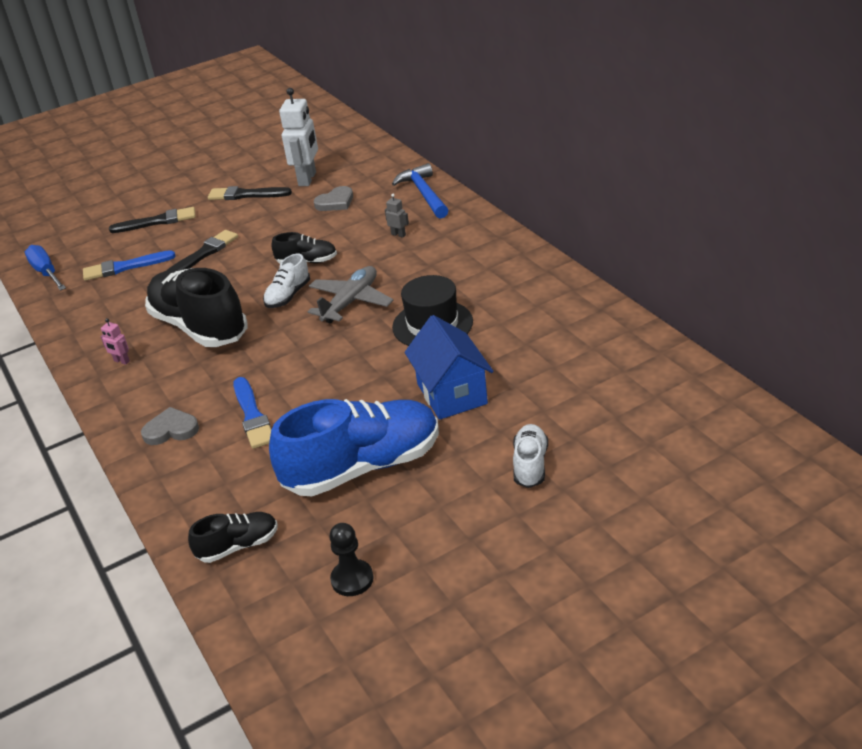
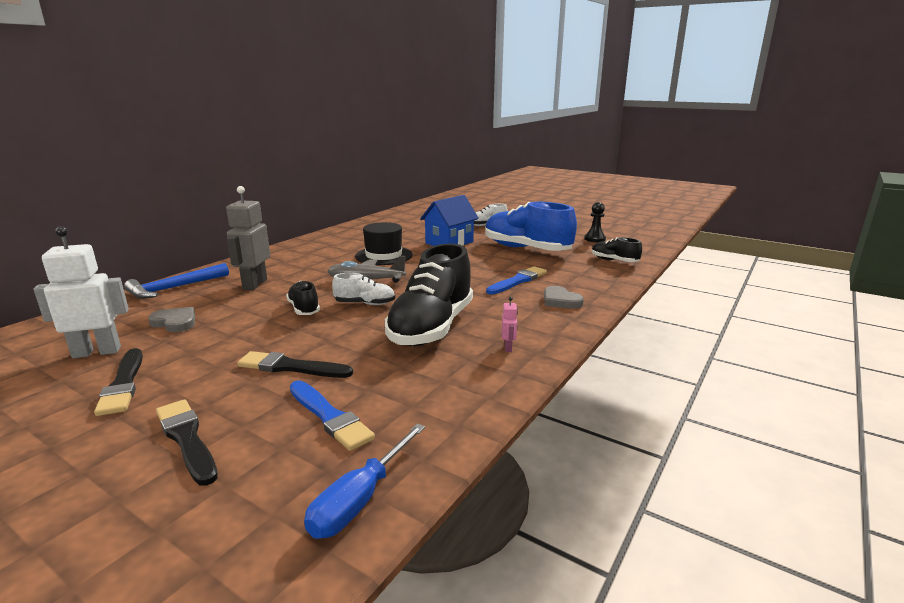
camera: 120 degrees left, 15 degrees down
(398, 234) = (254, 284): grey robot -> grey robot, size x2.29

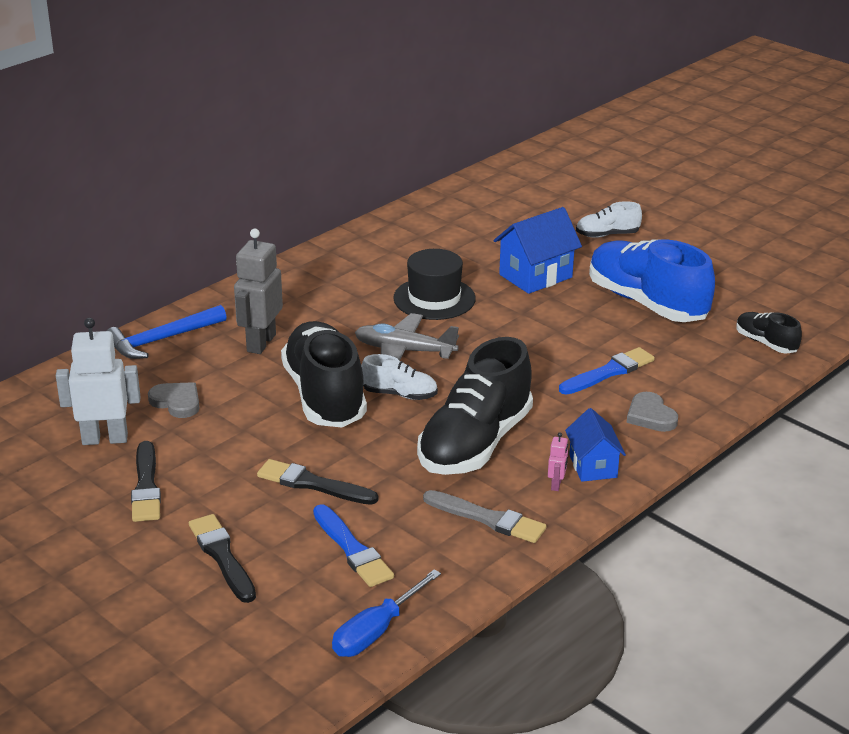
camera: 10 degrees right, 10 degrees up
(304, 309) = (325, 396): black shoe -> black shoe, size x2.09
(457, 377) = (488, 519): none -> grey brush
(532, 333) = (593, 466): none -> blue house
(594, 239) = (763, 288): black pawn -> none

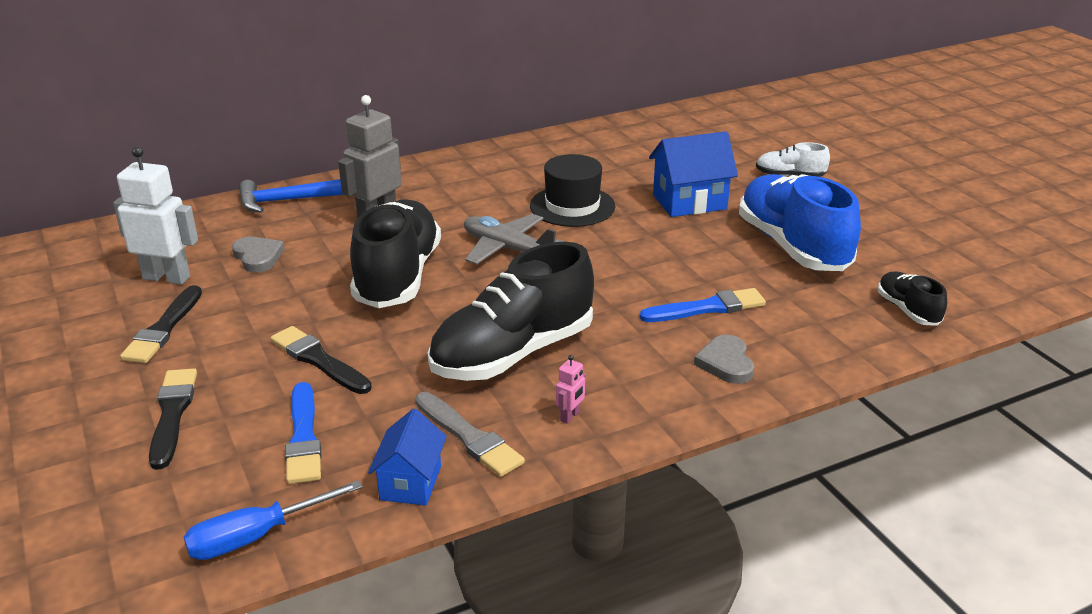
camera: 20 degrees right, 0 degrees up
(399, 394) = (472, 289): white shoe -> none
(593, 466) = (625, 404): blue house -> blue house (410, 483)

